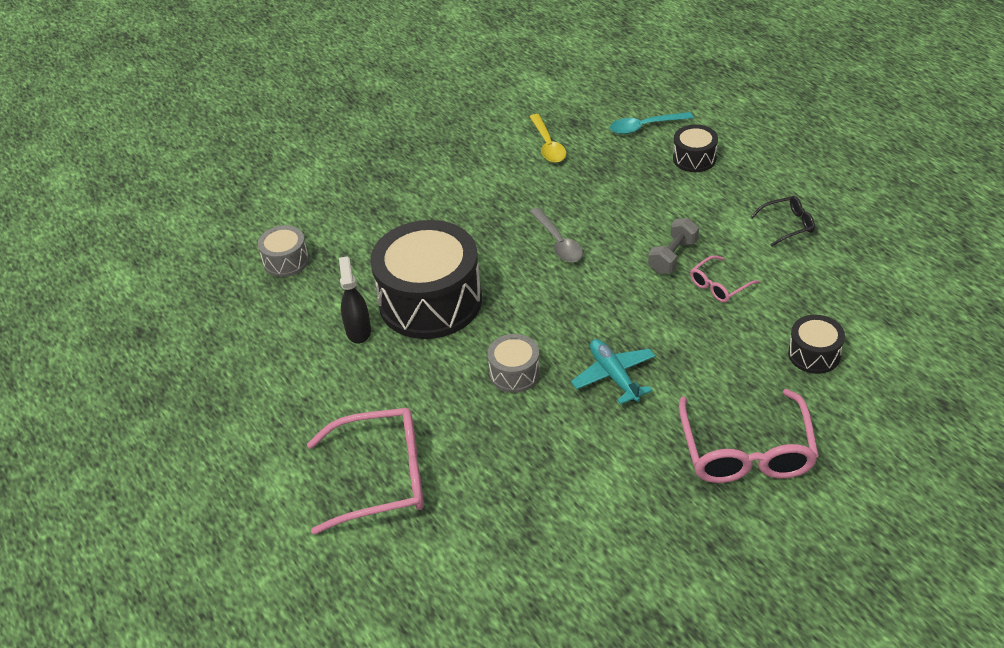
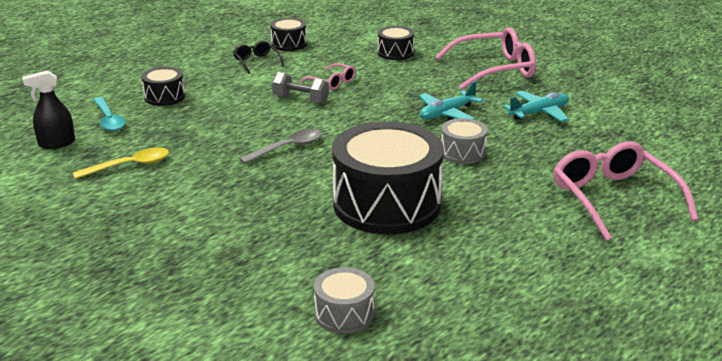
camera: 105 degrees left, 15 degrees down
(358, 330) = (443, 240): black spray bottle -> black spray bottle (56, 143)
(600, 467) = (539, 113): none -> turquoise plane
(848, 254) = (289, 44): none -> black drum

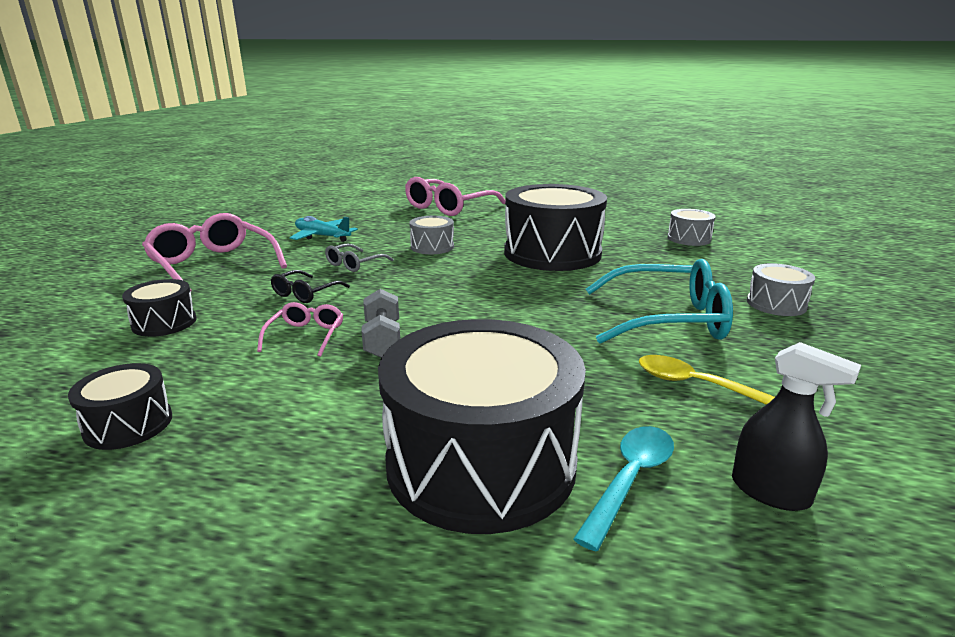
camera: 120 degrees left, 5 degrees down
(155, 258) = (776, 304): none -> grey drum
(164, 97) = (481, 462): black drum -> black drum, size x2.17
(203, 195) = (666, 319): none -> turquoise glasses
(257, 62) = (247, 425): black glasses -> black glasses (306, 293)
(288, 148) = (517, 310): grey spoon -> none
(446, 114) = (355, 264): turquoise plane -> grey glasses

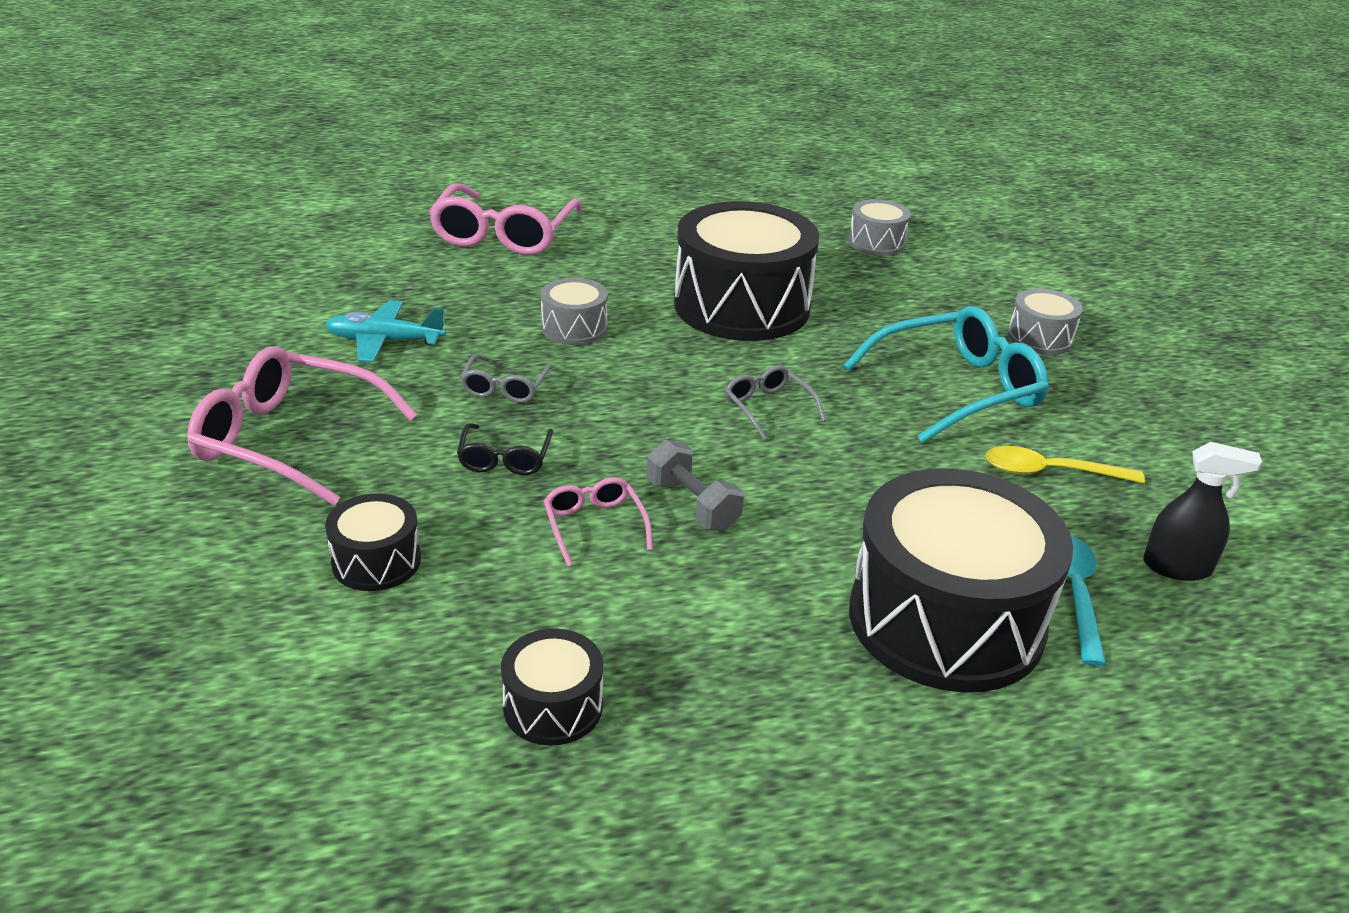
camera: 30 degrees left, 10 degrees up
(504, 302) = (768, 408): none -> grey glasses

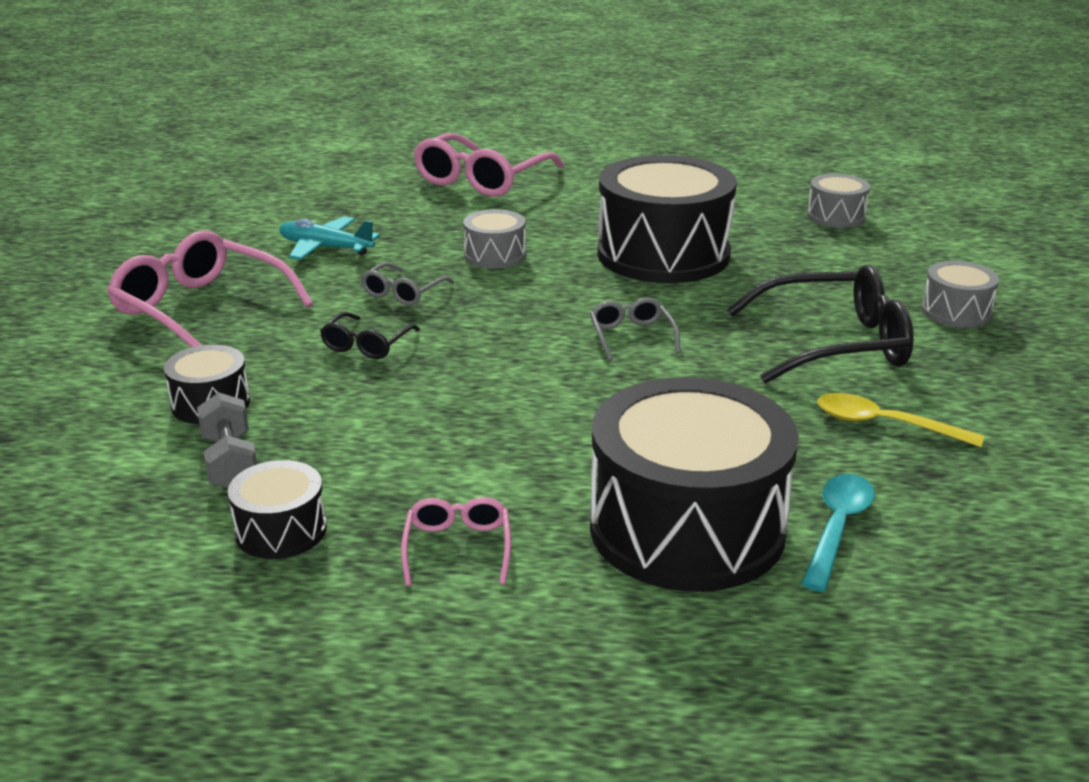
camera: 20 degrees right, 5 degrees down
(594, 526) = (408, 405): pink glasses -> pink glasses (457, 548)
(692, 505) = (507, 401): grey dumbbell -> grey dumbbell (230, 462)
(956, 389) = (833, 344): turquoise glasses -> black glasses
(1177, 567) = (968, 524): black spray bottle -> none

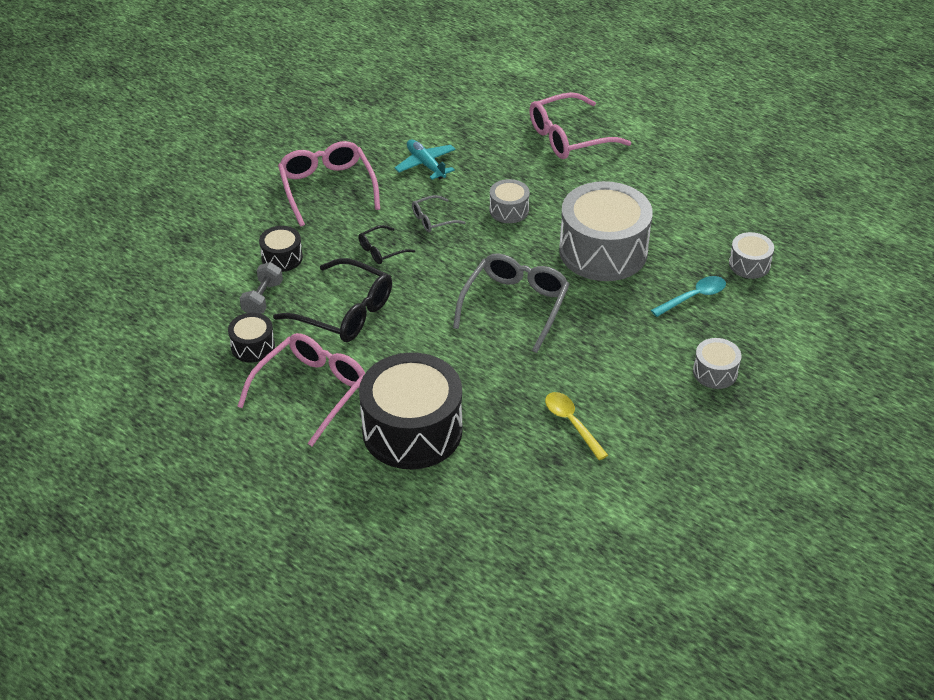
camera: 35 degrees right, 15 degrees up
(457, 548) = (311, 391): pink glasses -> pink glasses, size x2.01
(632, 337) = (515, 306): grey glasses -> grey glasses, size x2.01
(663, 254) = (603, 251): black drum -> grey drum
(833, 344) = (614, 361): black glasses -> black glasses (344, 312)
(837, 528) = (475, 465): turquoise spoon -> turquoise spoon (693, 297)

